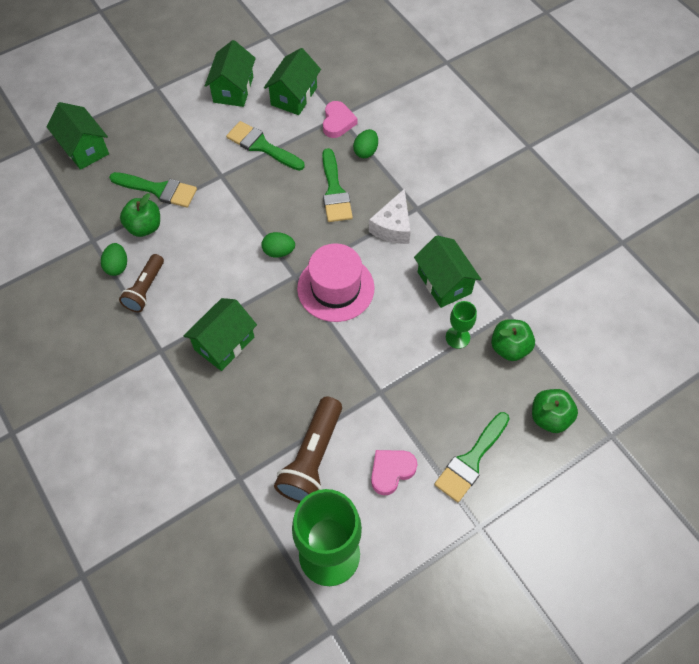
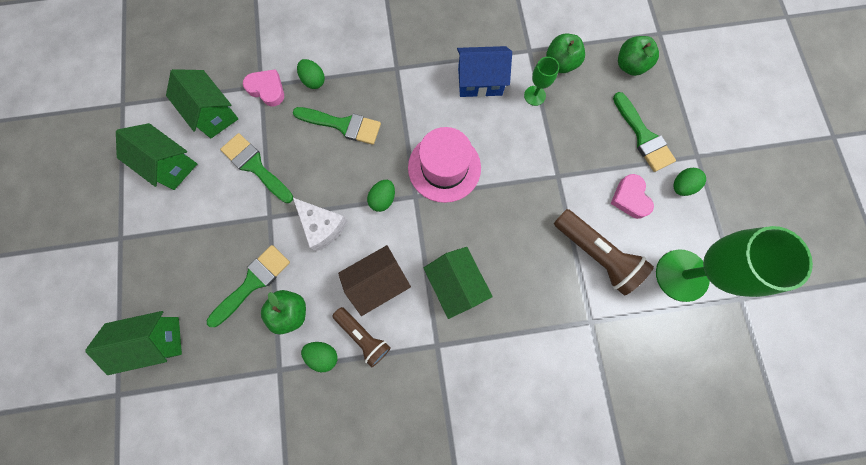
camera: 65 degrees left, 15 degrees up
(198, 280) = (378, 282): none -> brown house
(261, 146) = (255, 166): green brush -> green brush turned 75 degrees clockwise
(393, 226) = (405, 95): white cheese -> white cheese (322, 226)
(433, 520) = (681, 186): none -> green egg
(444, 282) = (480, 81): green house -> blue house

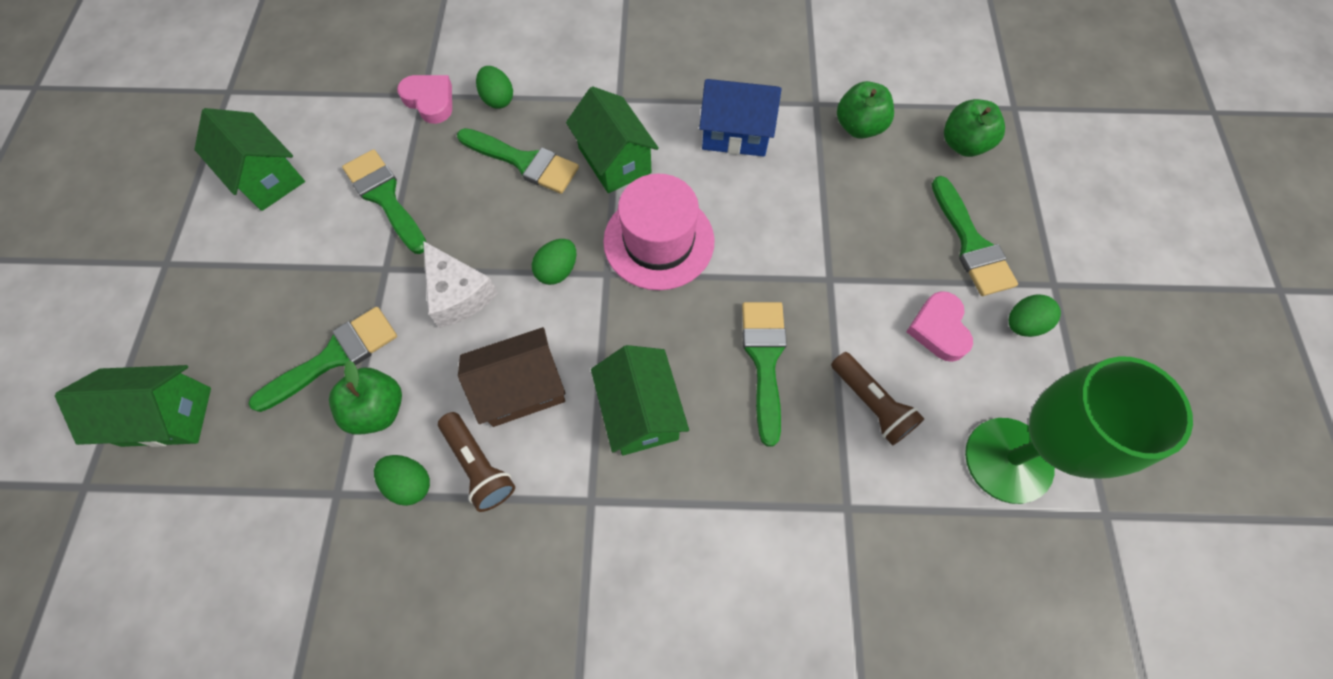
camera: 10 degrees right, 10 degrees down
(213, 113) = (346, 120): green house -> green house (614, 160)
(526, 237) = (764, 360): none -> green brush
(534, 95) = (813, 164): green goblet -> none
(596, 254) = (871, 404): brown flashlight -> brown flashlight, size x0.65

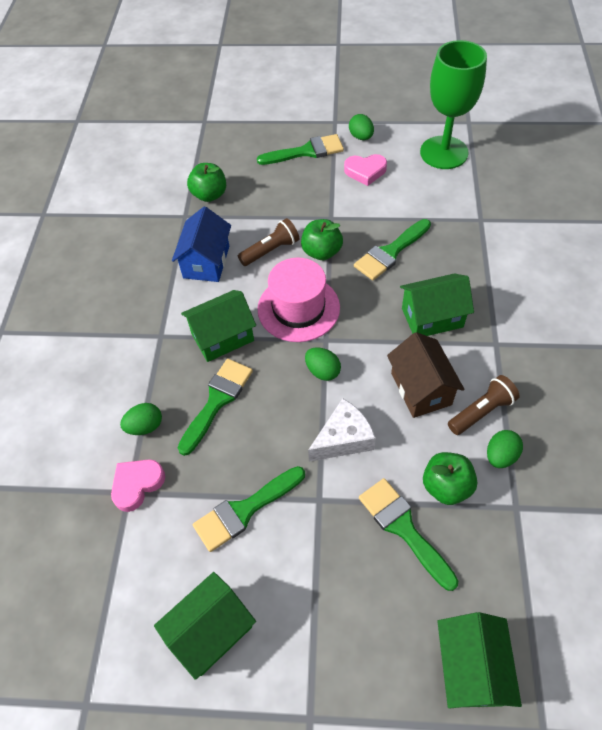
camera: 85 degrees left, 10 degrees down
(764, 360) = (390, 252): green brush -> green brush turned 45 degrees counterclockwise
(871, 404) = (416, 204): brown flashlight -> brown flashlight (271, 250)
(963, 144) = (230, 147): green apple -> green apple (321, 252)

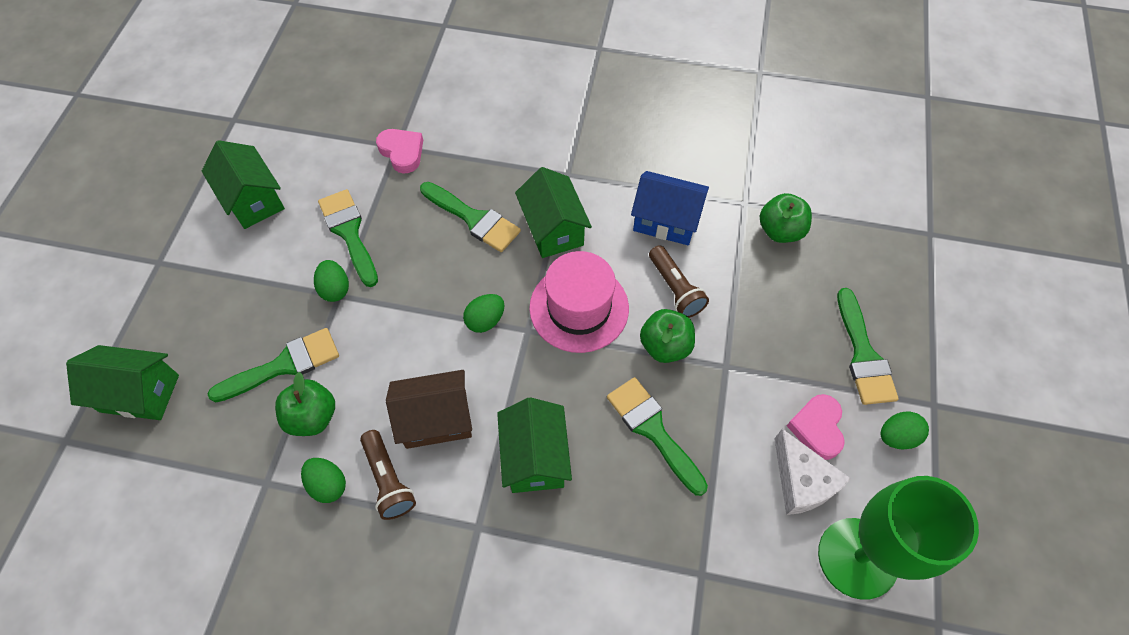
camera: 95 degrees right, 5 degrees up
(145, 426) = (461, 159): green egg -> green egg (335, 289)
(343, 439) = (397, 327): white cheese -> white cheese (801, 482)

